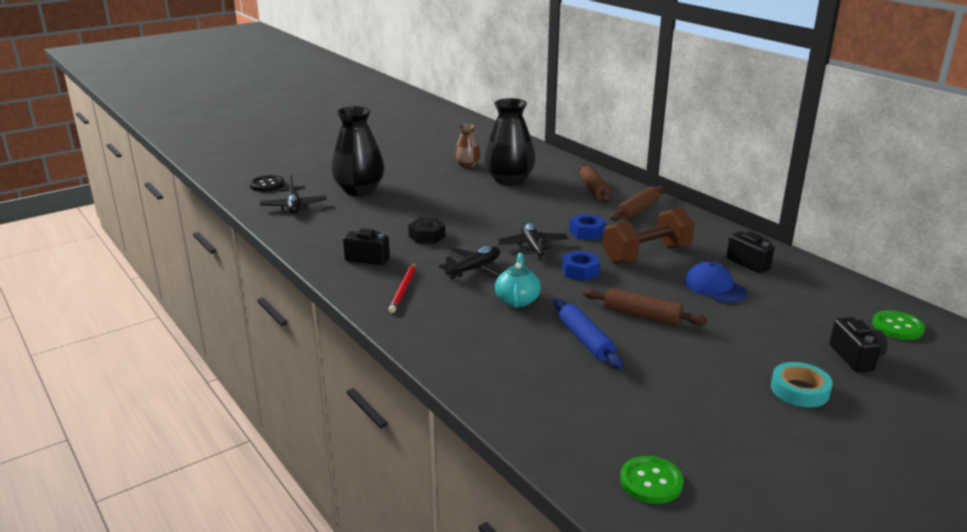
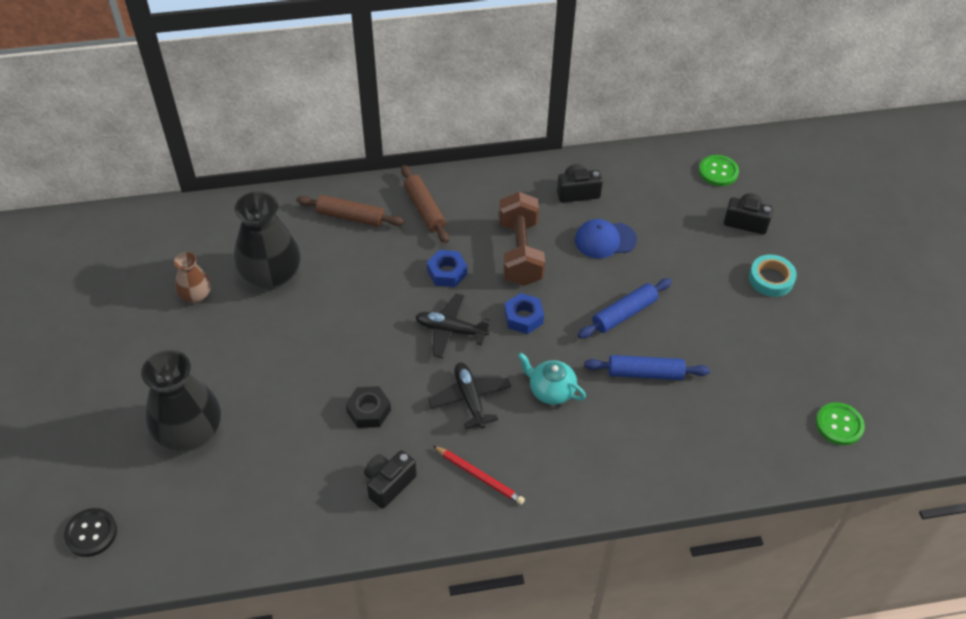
camera: 65 degrees left, 25 degrees up
(293, 206) = (189, 520): black plane -> none
(642, 315) = (624, 314): brown rolling pin -> blue rolling pin

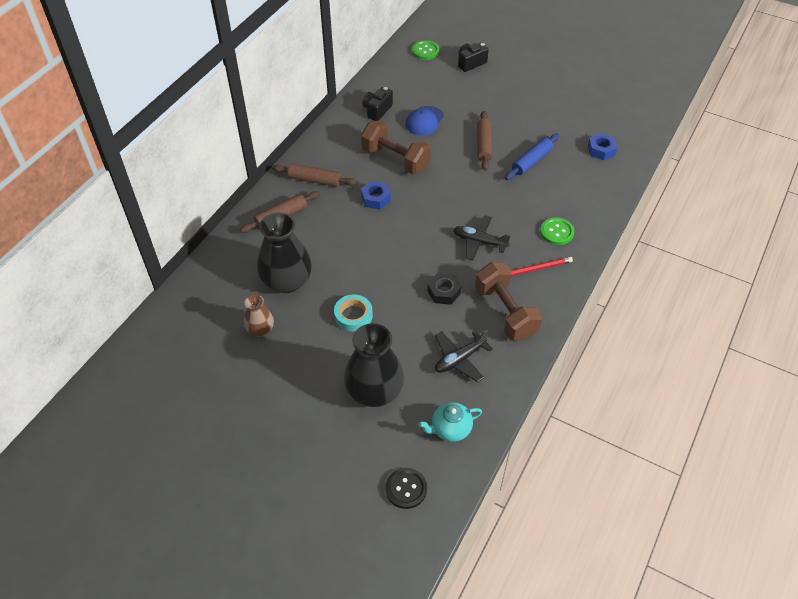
camera: 50 degrees left, 0 degrees up
(388, 484) = (505, 312): black camera -> brown dumbbell
(451, 330) = (421, 221): black plane -> black plane (459, 359)
(523, 317) = (444, 186): blue nut -> blue nut (601, 150)
(551, 390) = (506, 205): turquoise teapot -> turquoise teapot (450, 429)
(624, 314) = (484, 145): blue rolling pin -> brown rolling pin
(771, 279) = (517, 79): turquoise tape -> turquoise tape (353, 315)
(839, 425) = (629, 114): green button -> green button (556, 232)

